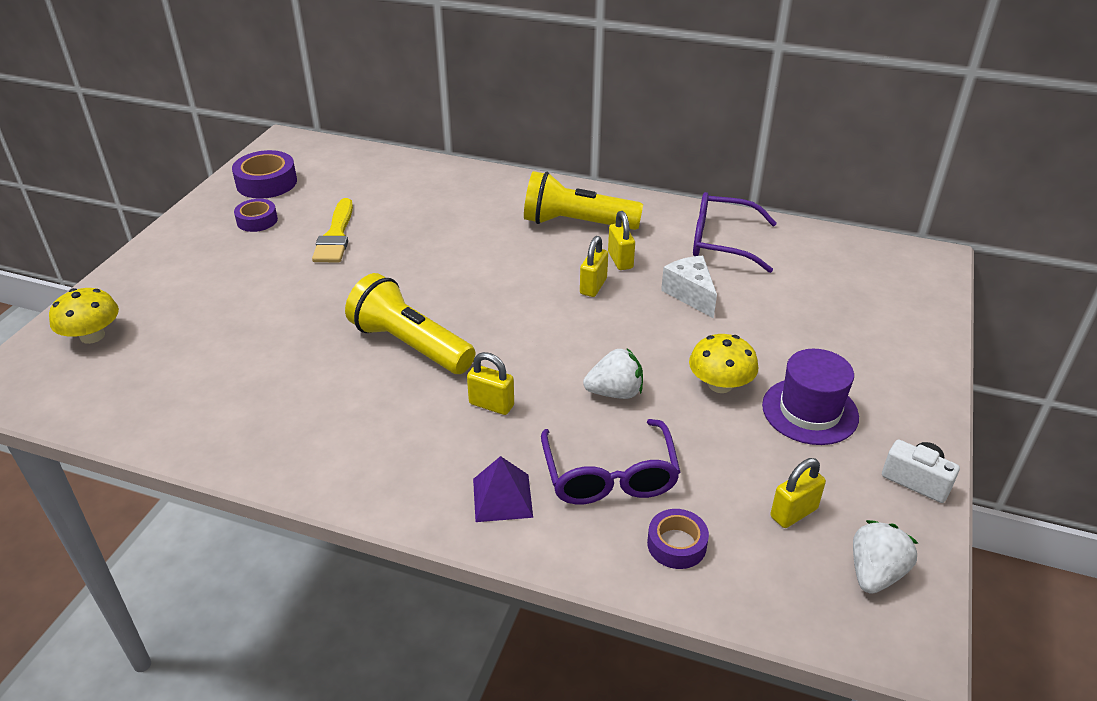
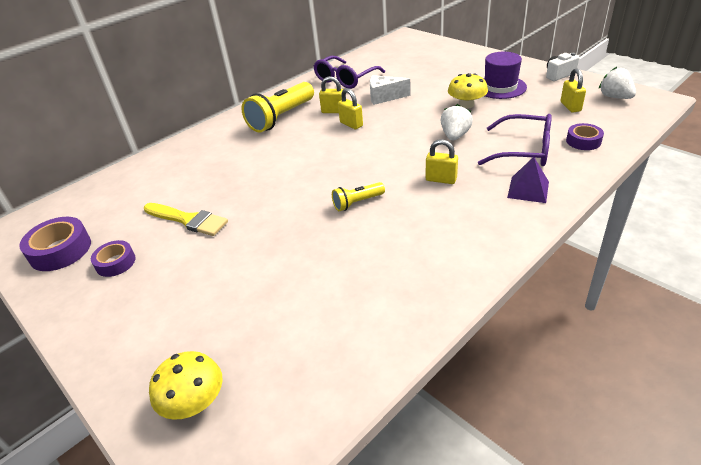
camera: 60 degrees left, 0 degrees up
(410, 345) = (357, 203): yellow flashlight -> yellow flashlight, size x0.51
(491, 404) = (441, 179): yellow padlock -> yellow padlock turned 60 degrees clockwise

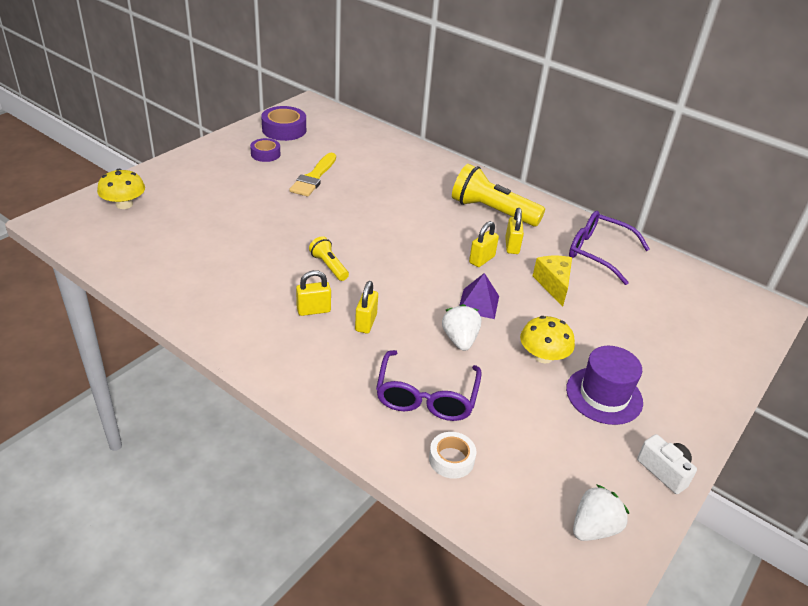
camera: 75 degrees right, 0 degrees up
(384, 97) = (553, 285): white cheese -> yellow cheese
(455, 136) = (460, 340): white strawberry -> white strawberry turned 105 degrees counterclockwise
(528, 189) = (342, 388): purple pyramid -> purple pyramid (478, 303)
(570, 107) = (552, 465): yellow padlock -> yellow padlock (313, 310)
(583, 141) = (451, 459): purple tape -> white tape

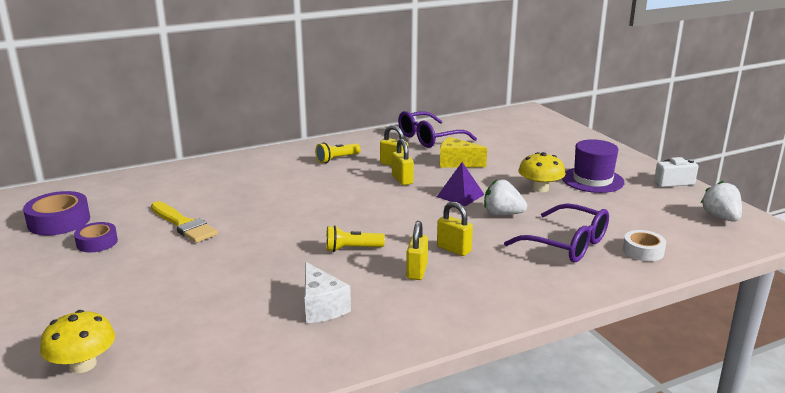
camera: 60 degrees left, 15 degrees down
(233, 276) = (321, 307): none -> white cheese
(492, 211) = (337, 159): yellow flashlight -> yellow flashlight, size x0.51

